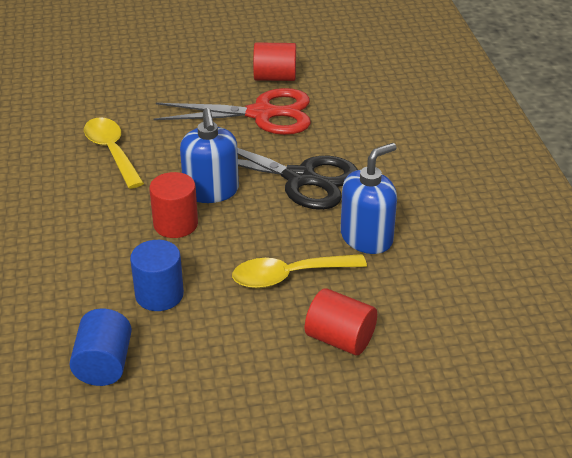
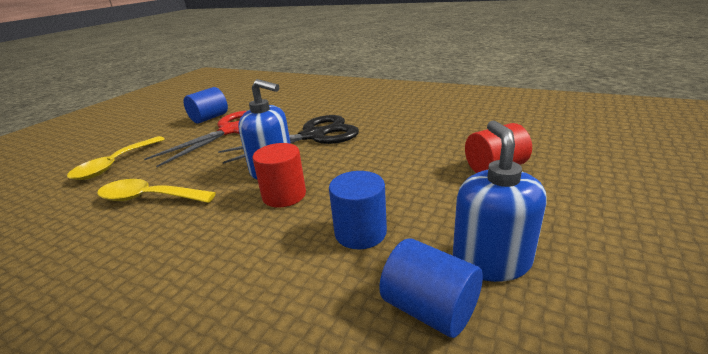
camera: 50 degrees left, 10 degrees down
(275, 77) = (209, 118): red cylinder -> blue cylinder
(289, 276) = (406, 166): yellow spoon -> yellow spoon (115, 164)
(366, 238) = (399, 132): blue soap dispenser -> blue soap dispenser (491, 260)

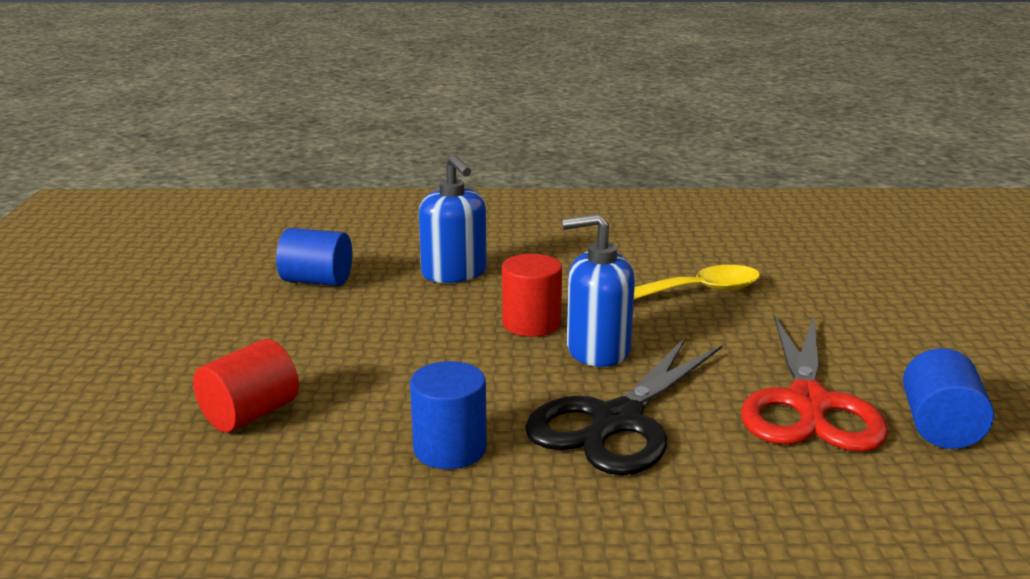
camera: 150 degrees right, 5 degrees down
(115, 164) = (854, 312): yellow spoon -> none
(360, 232) = (404, 310): blue cylinder -> blue cylinder (450, 449)
(491, 260) = (267, 314): blue soap dispenser -> blue soap dispenser (454, 273)

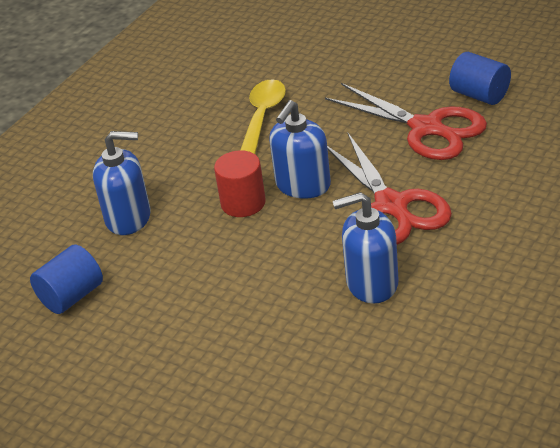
camera: 55 degrees left, 15 degrees up
(250, 414) = (260, 369): red cylinder -> none
(450, 449) = (371, 283): blue cylinder -> blue soap dispenser
(616, 422) = (391, 206): black scissors -> red scissors

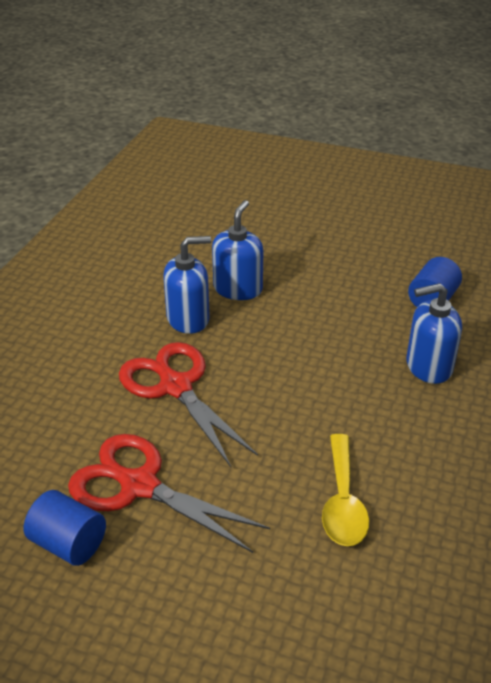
camera: 165 degrees right, 0 degrees up
(243, 203) = (322, 385): red cylinder -> none
(303, 185) = (267, 406): blue soap dispenser -> blue soap dispenser (238, 289)

